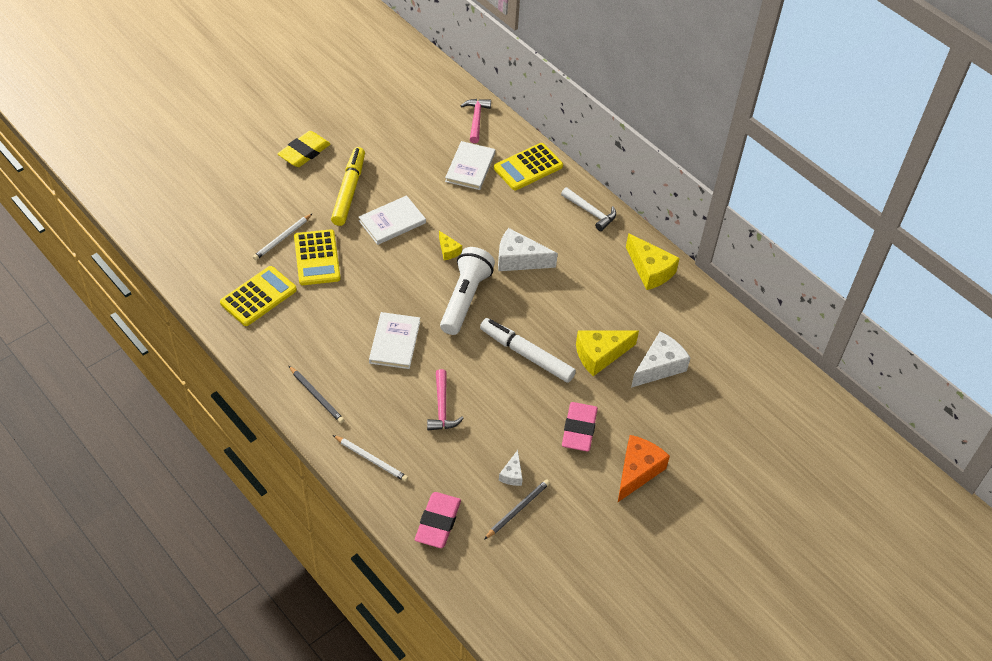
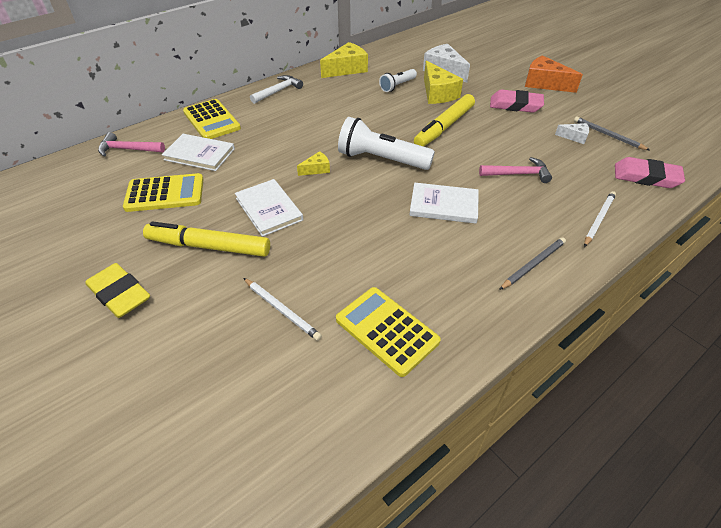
camera: 85 degrees left, 5 degrees down
(317, 258) = (320, 273): yellow calculator -> yellow calculator (165, 193)
(519, 260) = (332, 128): white cheese -> none
(526, 355) = (444, 127): white marker -> yellow marker
(614, 317) = (397, 86): none -> white flashlight

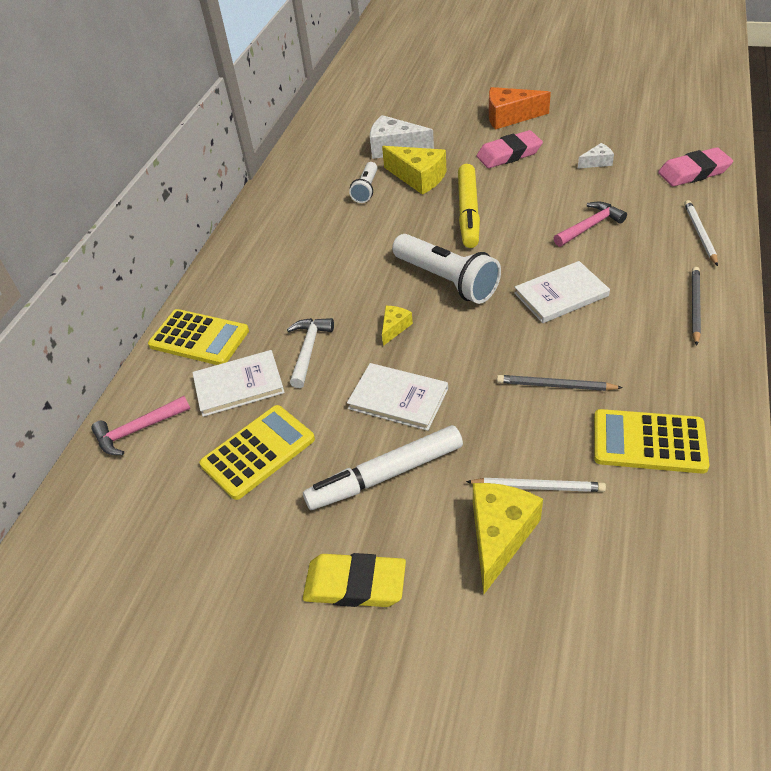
camera: 30 degrees left, 0 degrees up
(209, 246) = (385, 475): yellow marker -> white marker
(278, 91) = (236, 262): white hammer -> white hammer (308, 350)
(347, 69) = (285, 196): yellow cheese -> yellow cheese (499, 536)
(381, 159) = (447, 281): white flashlight -> white flashlight turned 120 degrees counterclockwise
(608, 135) = (622, 146): grey pencil -> grey pencil (555, 386)

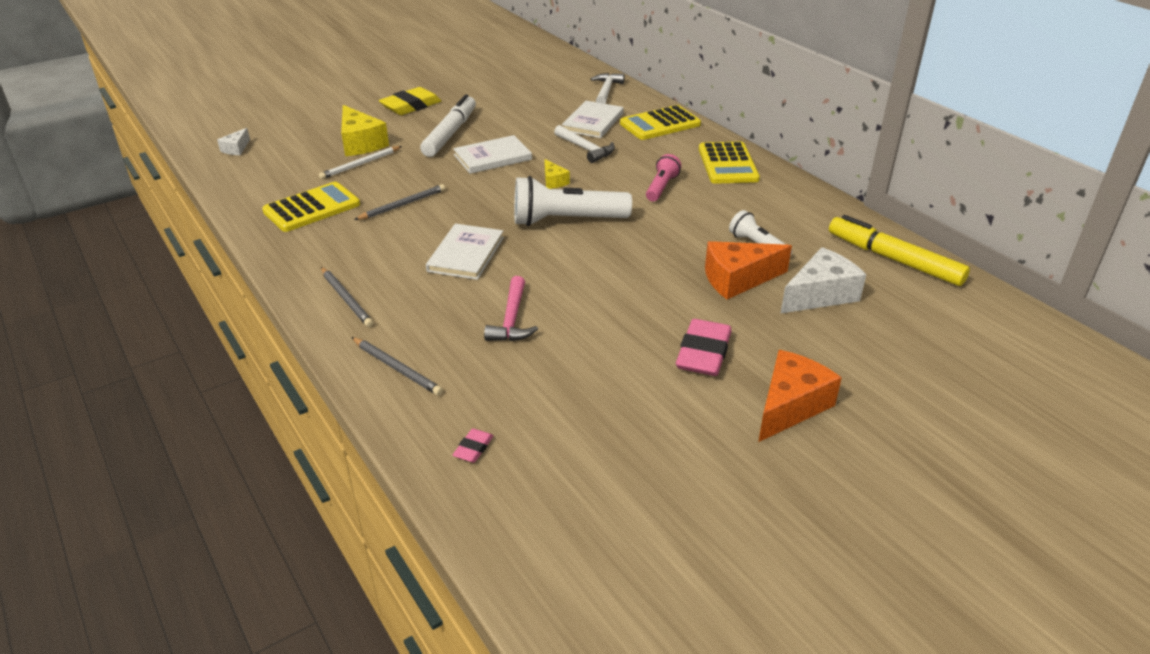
camera: 125 degrees right, 10 degrees down
(138, 430) = (606, 91): pink hammer -> white hammer
(258, 452) = (531, 111): yellow calculator -> yellow calculator (727, 164)
(332, 268) = (661, 187): none -> pink flashlight
(418, 178) = (738, 279): yellow cheese -> orange cheese
(468, 212) = (637, 274): yellow marker -> yellow marker (893, 259)
(597, 162) = (598, 398): white cheese -> white cheese (236, 149)
(693, 172) = (473, 448): pink eraser -> pink eraser, size x0.48
(700, 234) = (397, 368): white pencil -> grey pencil

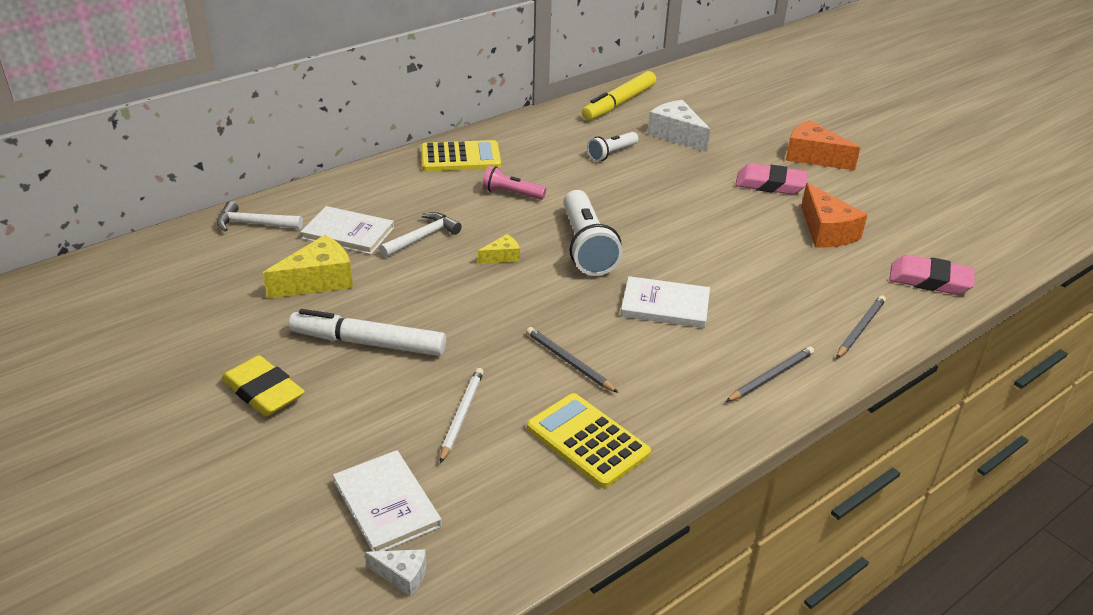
camera: 95 degrees left, 0 degrees up
(360, 143) = (392, 426): yellow cheese -> yellow cheese (318, 281)
(360, 164) = (461, 415): white pencil -> white pencil turned 120 degrees counterclockwise
(473, 448) = (929, 280): pink eraser -> pink eraser, size x2.10
(492, 157) = (442, 302): white book -> white book (387, 504)
(512, 319) = (764, 271): pink hammer -> none
(660, 124) = (361, 190): yellow calculator -> none
(738, 279) = (666, 165): orange cheese -> orange cheese (826, 231)

